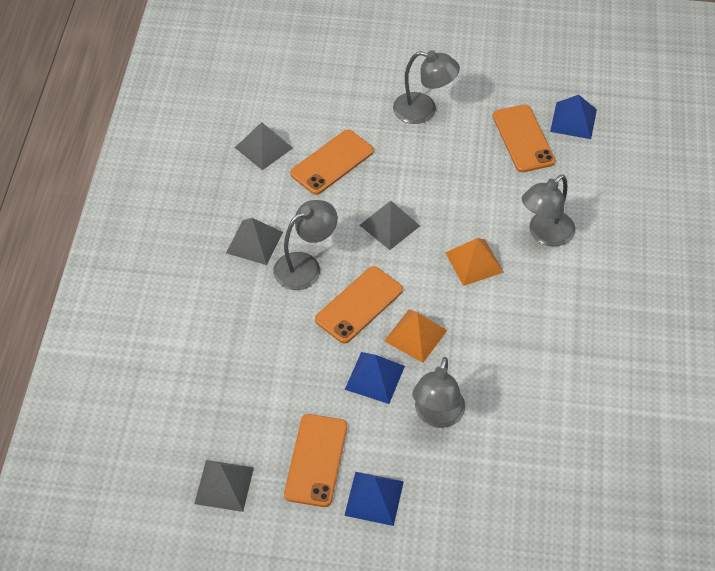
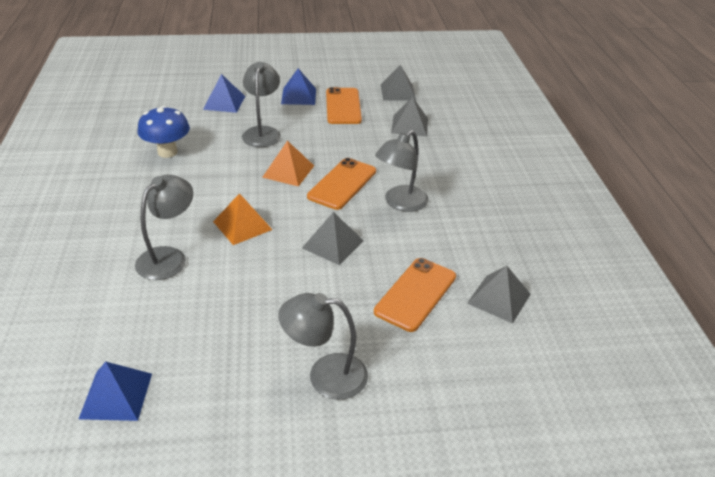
camera: 165 degrees right, 15 degrees down
(254, 242) = (456, 214): grey pyramid -> grey pyramid (409, 125)
(375, 377) = (315, 146): blue pyramid -> blue pyramid (224, 102)
(523, 138) = (189, 358): orange phone -> none
(557, 394) = (167, 152): none -> blue mushroom

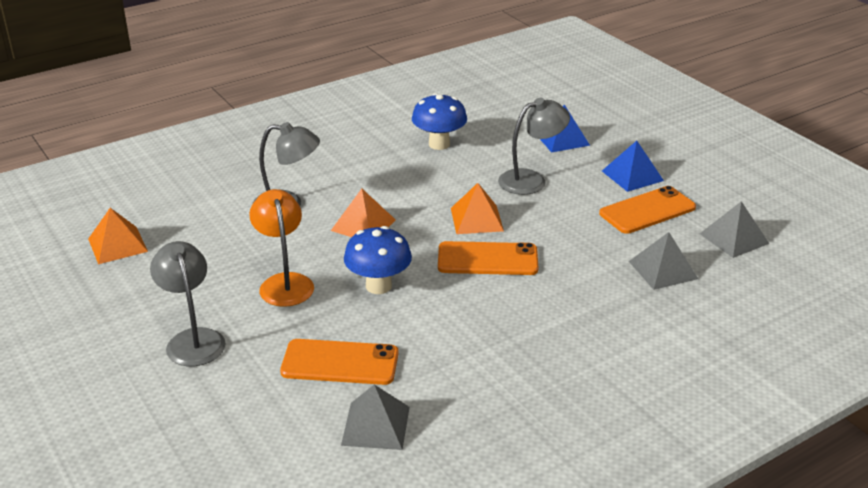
camera: 65 degrees right, 5 degrees down
(116, 395) = (117, 245): blue pyramid -> orange pyramid
(286, 293) = (284, 283): none -> orange lamp
(333, 244) = (378, 286): grey pyramid -> blue mushroom
(400, 203) = (489, 309): grey lamp -> none

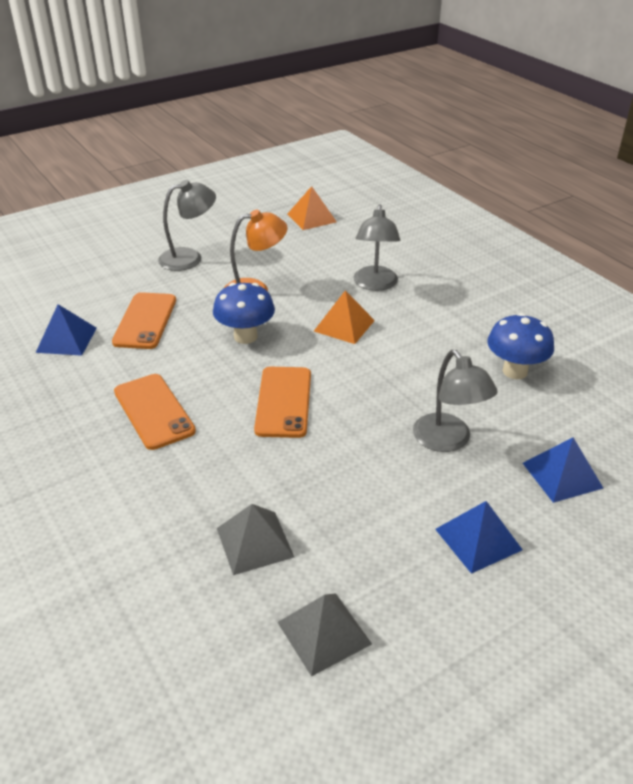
camera: 90 degrees right, 5 degrees up
(375, 426) = (66, 340): grey pyramid -> blue pyramid
(476, 219) = (358, 396): orange pyramid -> none
(647, 210) = (389, 544): orange phone -> orange phone (154, 411)

